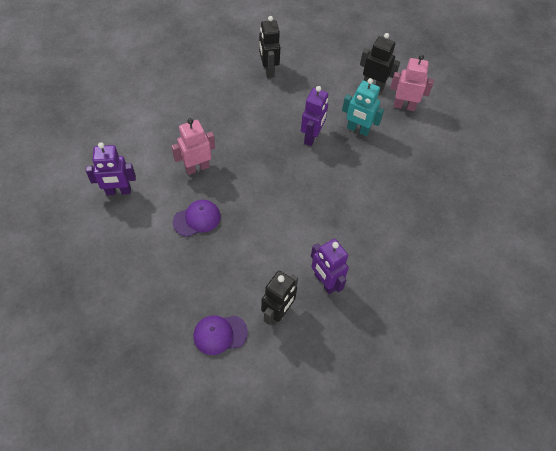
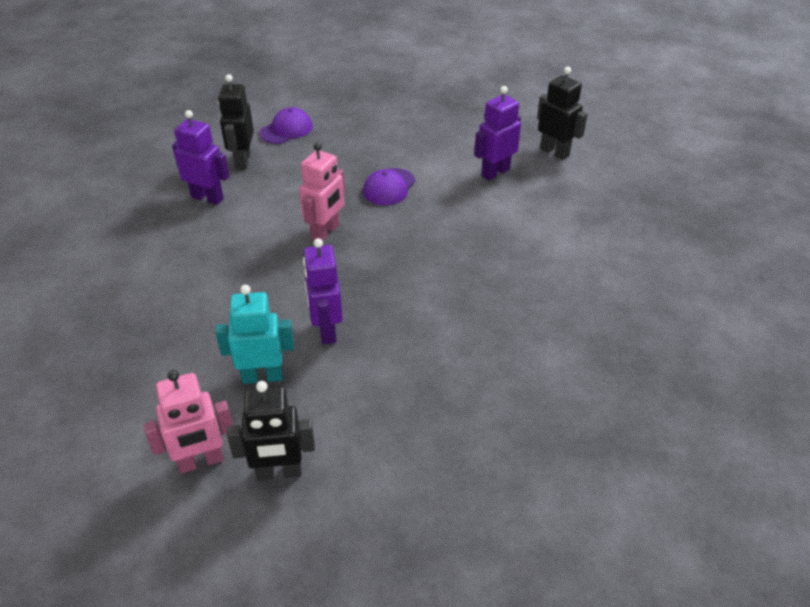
camera: 150 degrees right, 15 degrees down
(197, 167) = (440, 227): pink robot -> pink robot (326, 232)
(268, 70) = (479, 398): black robot -> black robot (554, 152)

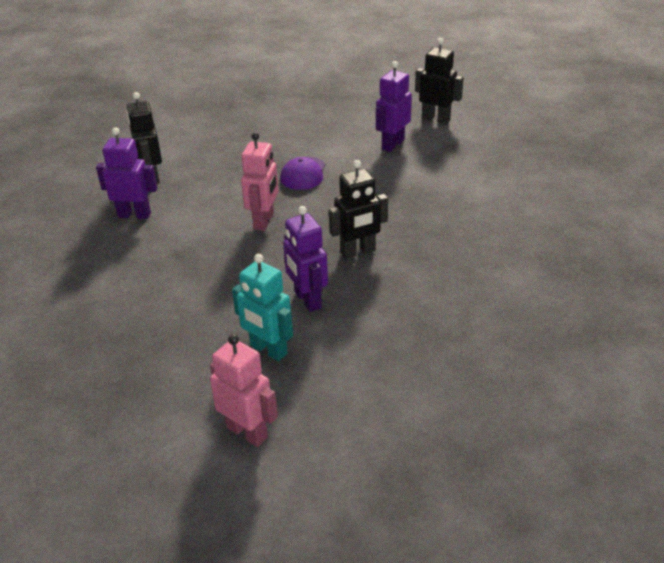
camera: 15 degrees left, 5 degrees down
(201, 461) = (247, 432): pink robot -> pink robot turned 105 degrees counterclockwise
(262, 376) = (268, 350): turquoise robot -> turquoise robot turned 120 degrees counterclockwise
(279, 472) = (325, 423): black robot -> black robot (358, 252)
(286, 130) = (181, 144): purple cap -> none

